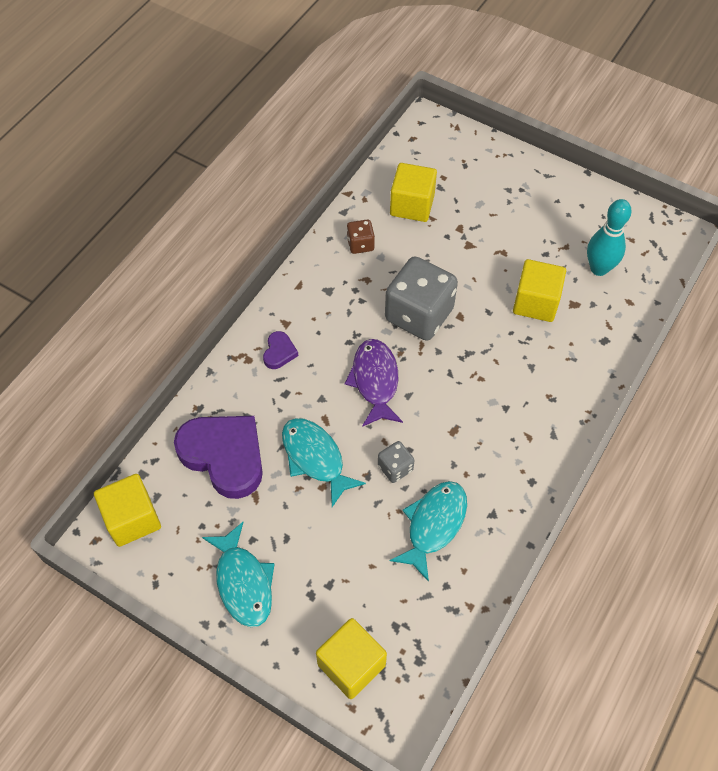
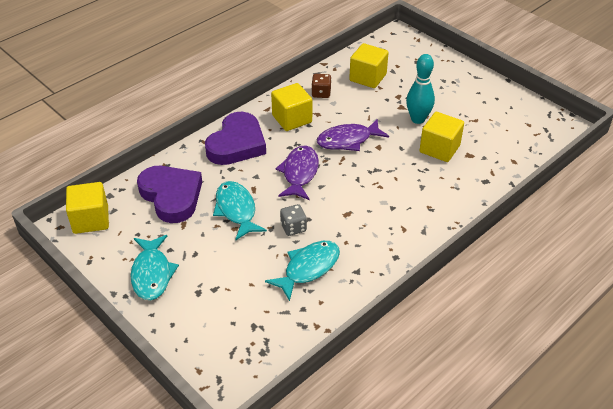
camera: 15 degrees right, 15 degrees down
(279, 352) = (237, 144): purple heart -> purple heart, size x2.27
(351, 665) = (210, 343): yellow cube -> yellow cube (292, 119)
(419, 314) = (348, 140): grey dice -> purple fish
(599, 268) = (496, 137): turquoise bowling pin -> turquoise bowling pin (418, 119)

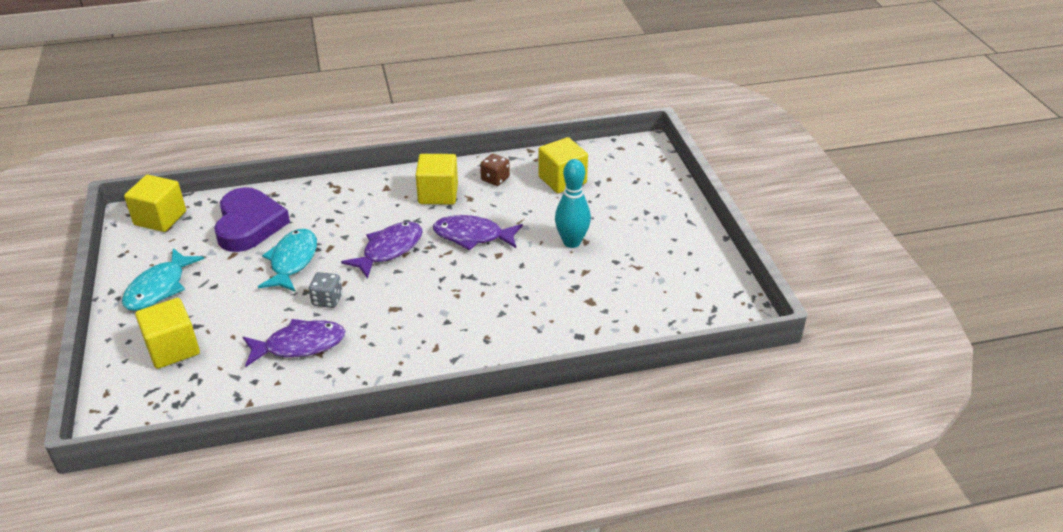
camera: 30 degrees right, 5 degrees down
(237, 144) = (359, 199): purple heart -> none
(308, 268) = (300, 345): turquoise fish -> purple fish
(439, 149) = (563, 282): yellow cube -> yellow cube (173, 349)

